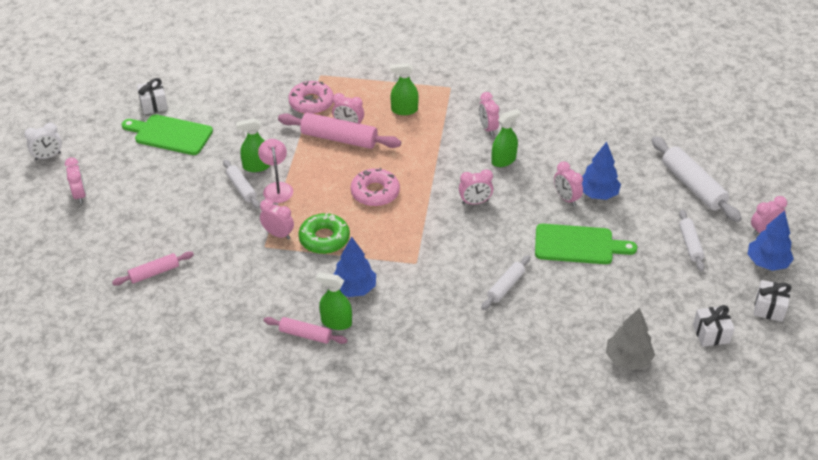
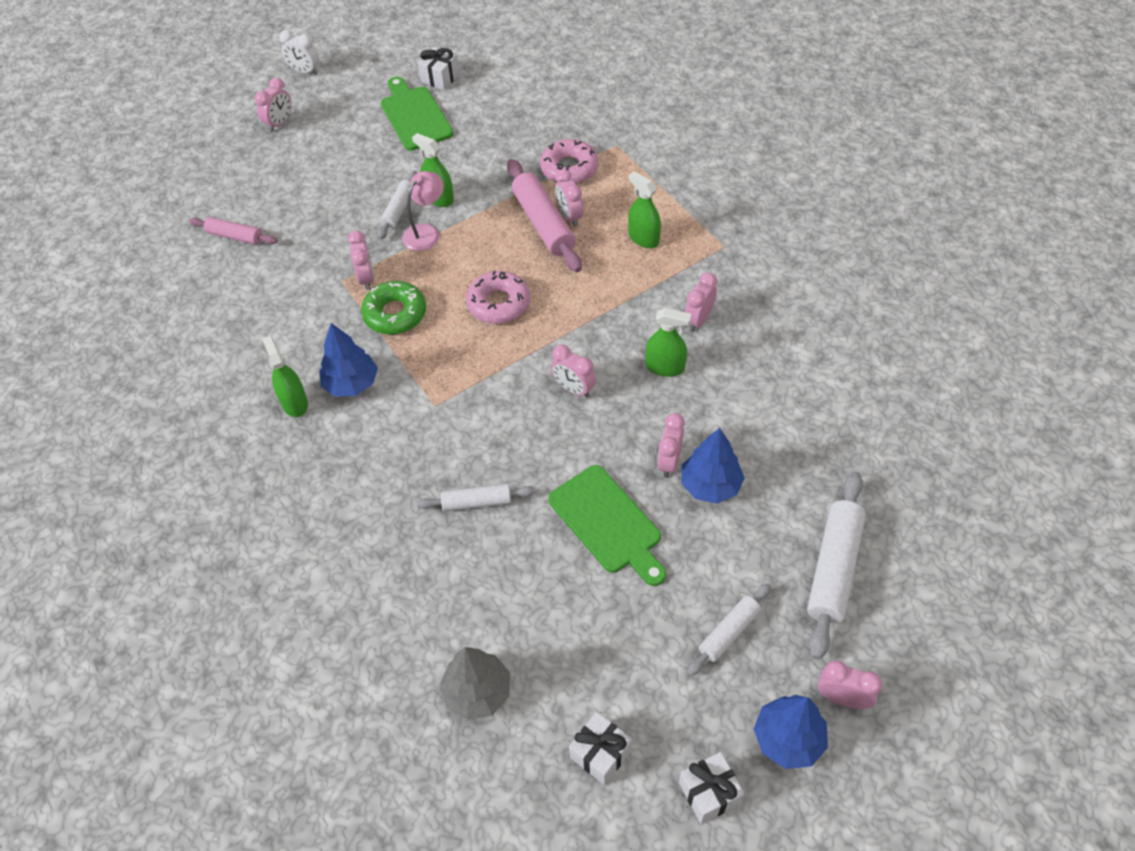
camera: 50 degrees right, 10 degrees up
(305, 335) = (257, 392): pink rolling pin -> none

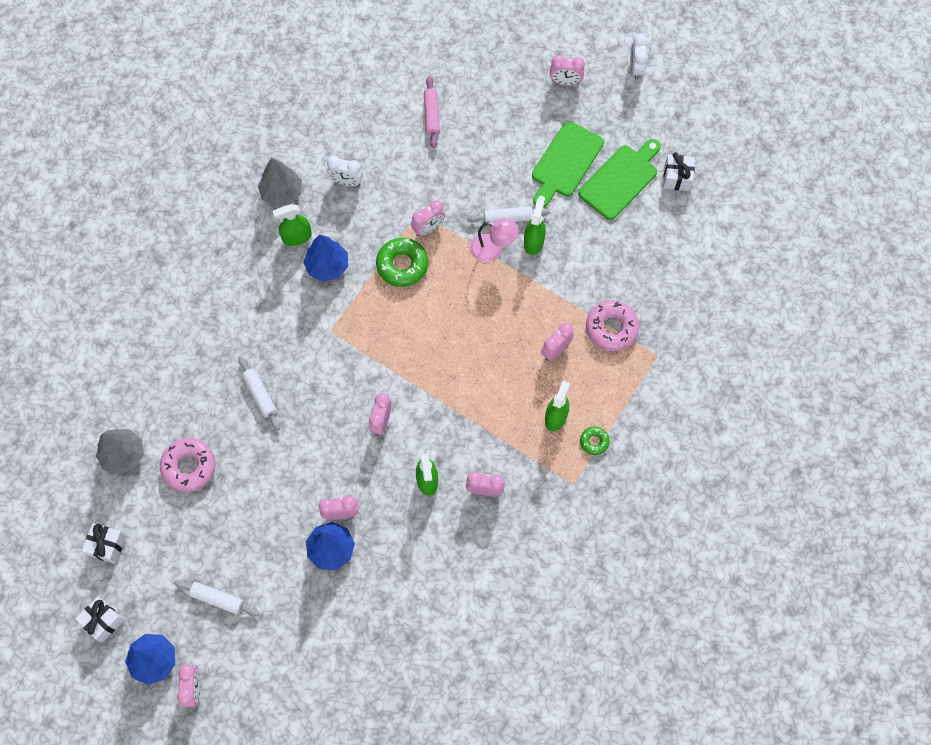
camera: 65 degrees right, 15 degrees up
(227, 401) = (282, 192): none -> grey tree
(259, 334) = (346, 182): none -> white clock
(294, 403) = (297, 237): green spray bottle -> green spray bottle turned 150 degrees counterclockwise
(498, 303) = (442, 334): pink donut -> pink donut (189, 466)
(543, 223) = (539, 333): pink rolling pin -> none
(608, 523) = (274, 489): green cutting board -> green cutting board (565, 162)
(685, 217) = (594, 442): none -> green donut
(833, 568) = (291, 656): white rolling pin -> none

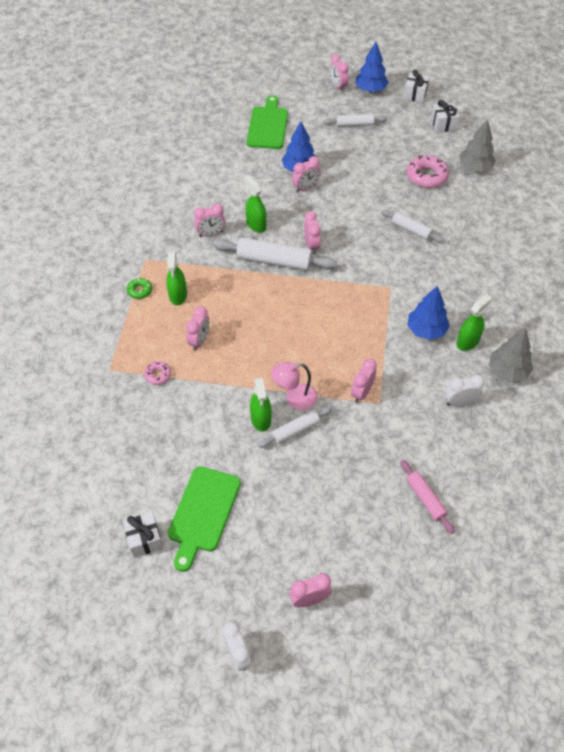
camera: 155 degrees right, 15 degrees down
(402, 265) = (365, 355): green donut -> none
(432, 419) = (274, 261): none -> white rolling pin
(565, 162) = (266, 507): green cutting board -> green cutting board (268, 126)
(611, 328) = (158, 375): pink donut -> pink donut, size x0.54

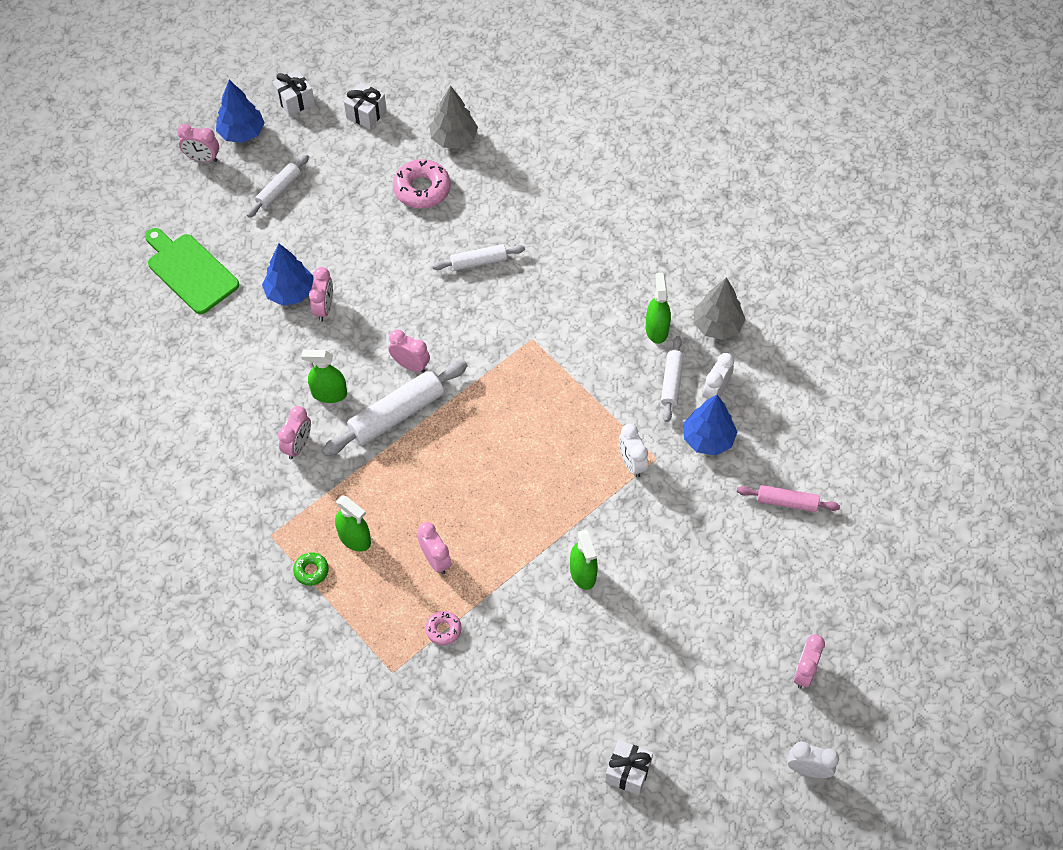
camera: 50 degrees left, 5 degrees up
(203, 513) = (642, 699): green cutting board -> none
(261, 419) = (583, 573): green spray bottle -> green spray bottle turned 45 degrees clockwise
(294, 398) = (585, 525): pink lamp -> none
(295, 430) = (622, 552): white rolling pin -> white rolling pin (671, 382)
(361, 392) = (631, 463): pink clock -> white clock
(426, 330) = (612, 351): blue tree -> blue tree (708, 439)

